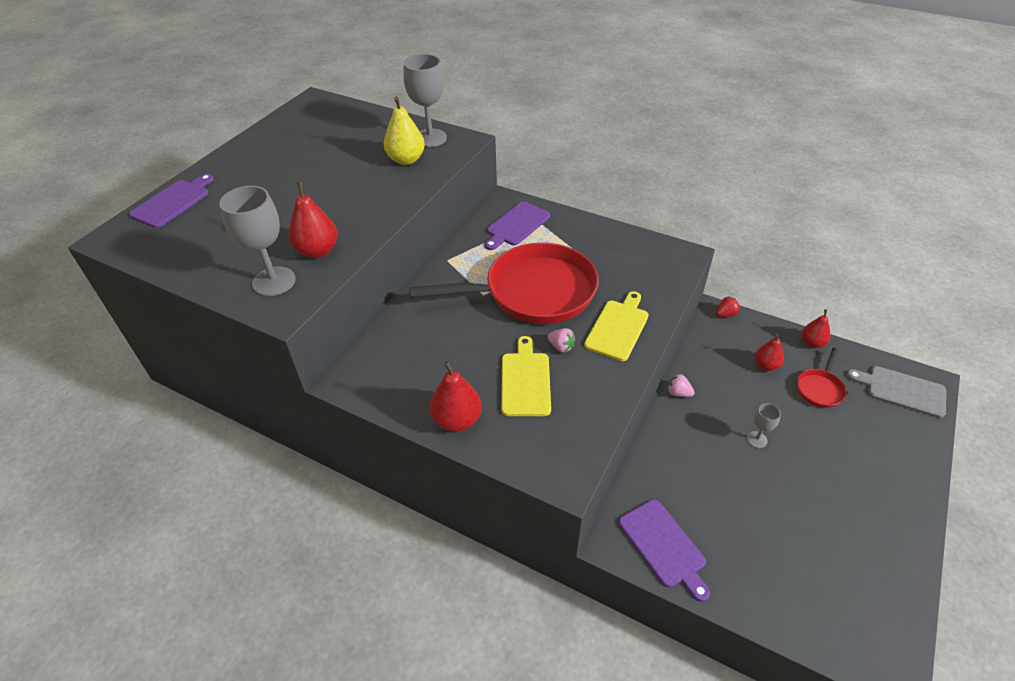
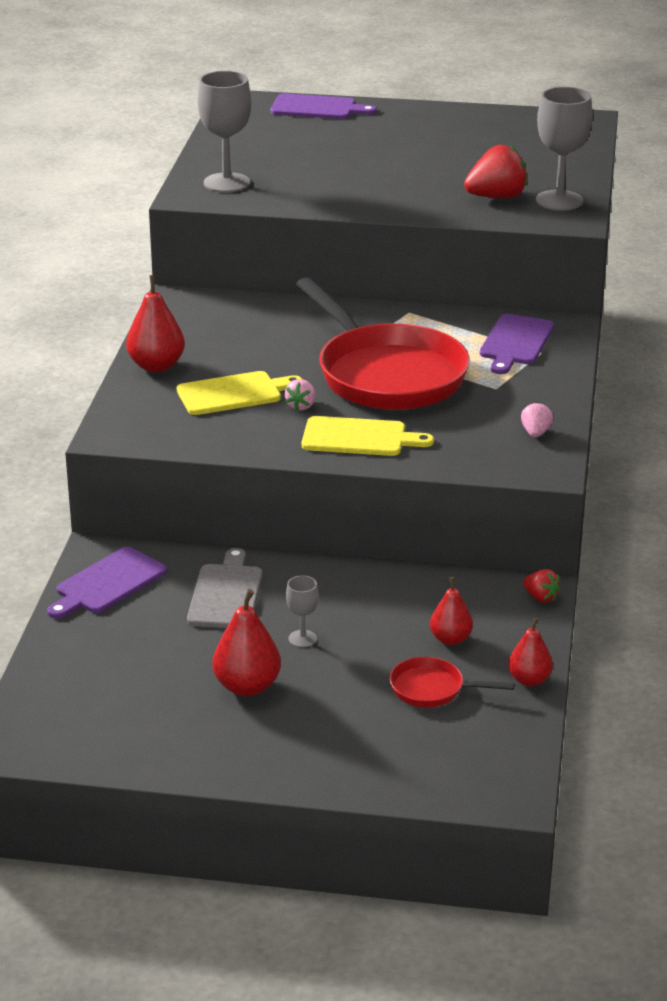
camera: 70 degrees right, 15 degrees down
(317, 251) = (287, 190): red pear -> red pear (247, 687)
(406, 160) = (496, 197): yellow pear -> red strawberry
(516, 225) = (515, 342): purple cutting board -> purple cutting board turned 90 degrees counterclockwise
(678, 393) = (351, 571): pink strawberry -> pink strawberry (535, 433)
(901, 390) = (475, 767): grey cutting board -> grey cutting board (226, 594)

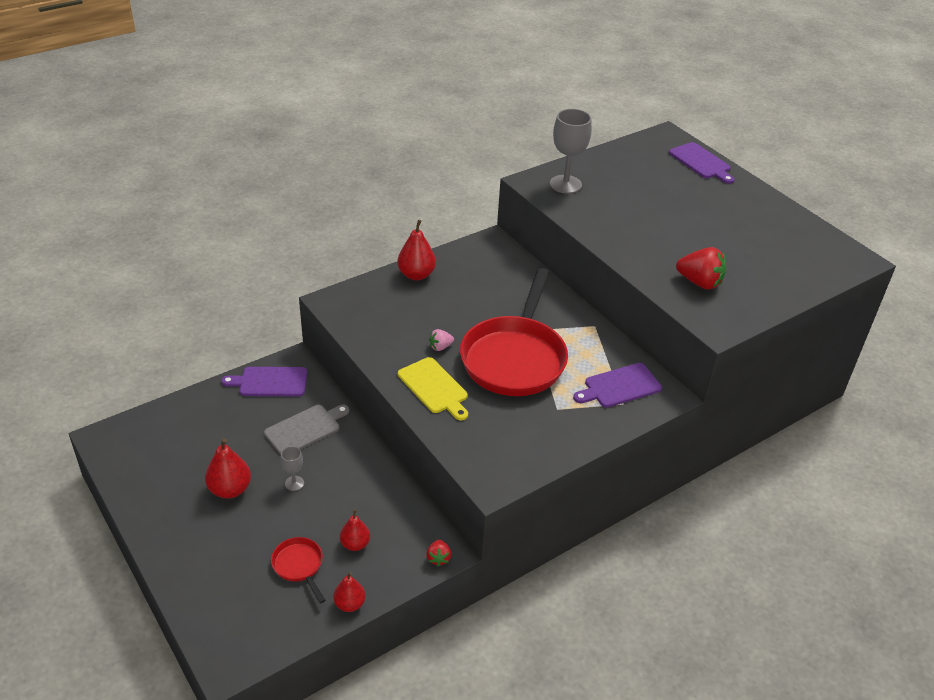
camera: 45 degrees right, 10 degrees up
(233, 393) = (423, 316): yellow cutting board -> none
(535, 433) = (527, 455): pink strawberry -> none
(559, 200) = (734, 308): grey goblet -> none

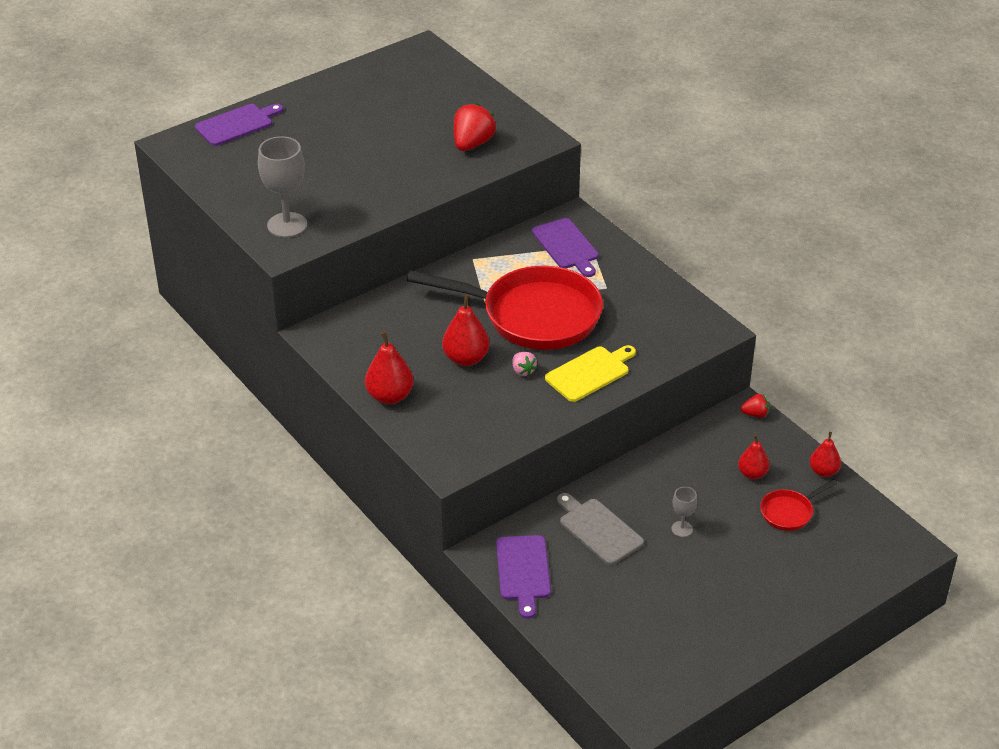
camera: 90 degrees left, 0 degrees up
(230, 489) = (701, 581): red pear -> red pear (466, 358)

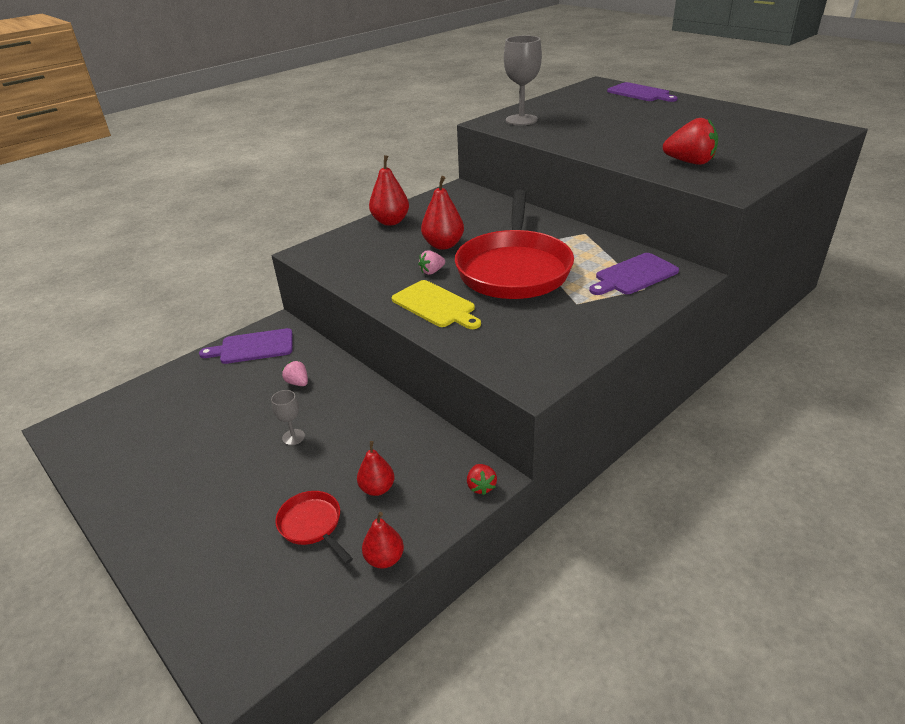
camera: 85 degrees right, 5 degrees down
(598, 530) = (298, 383): grey cutting board -> pink strawberry

